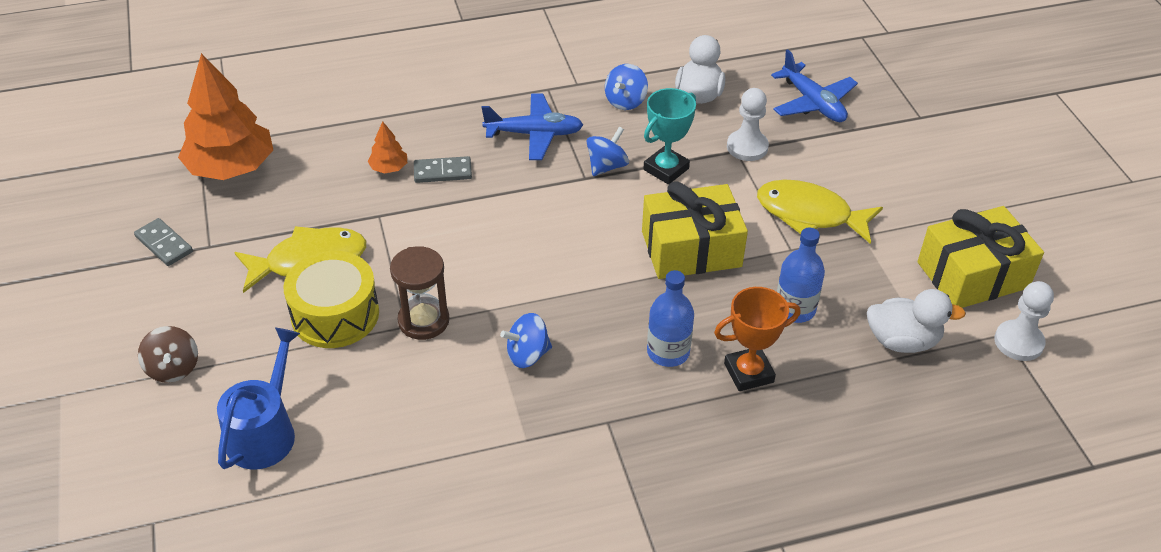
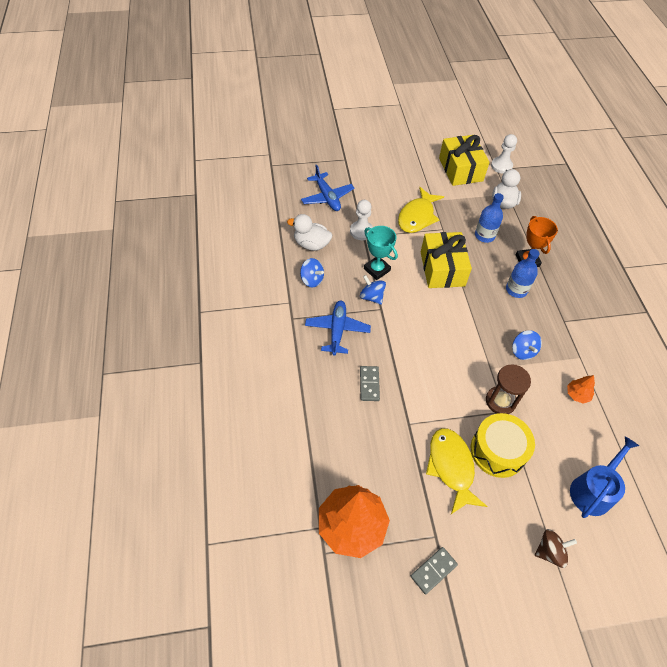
camera: 85 degrees left, 10 degrees up
(264, 432) = (593, 490): blue watering can -> blue watering can turned 105 degrees clockwise
(389, 168) = (362, 416): orange tree -> orange tree (577, 394)
(813, 103) = (327, 197): blue plane -> blue plane turned 90 degrees clockwise

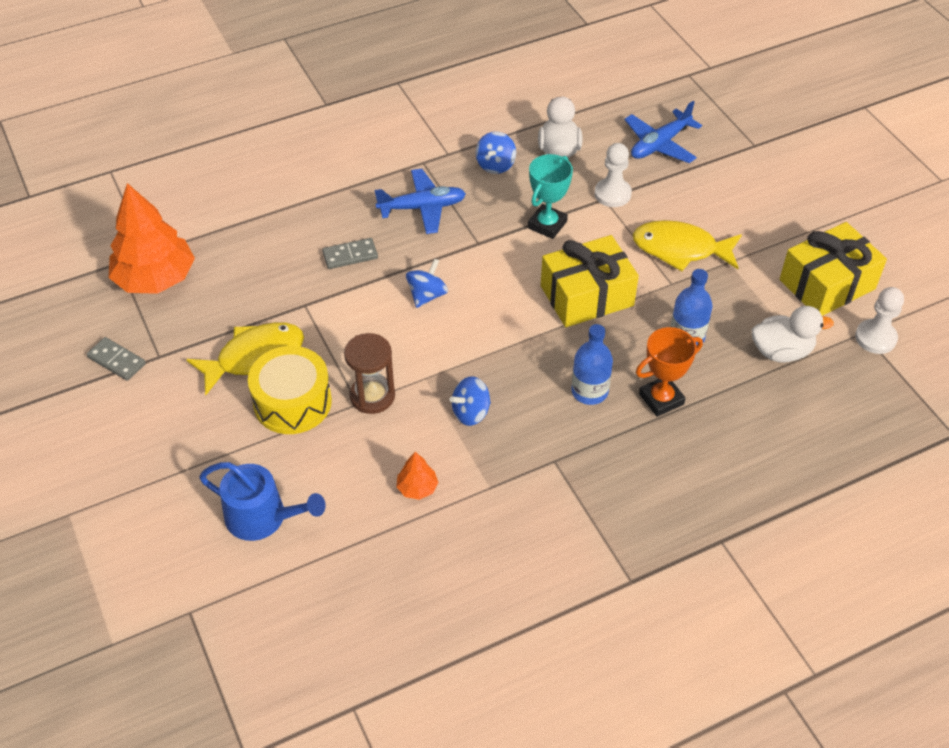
camera: 75 degrees right, 5 degrees down
(371, 297) = (494, 229): blue spinning top -> blue spinning top (427, 295)
(549, 551) = (163, 473): brown spinning top -> none

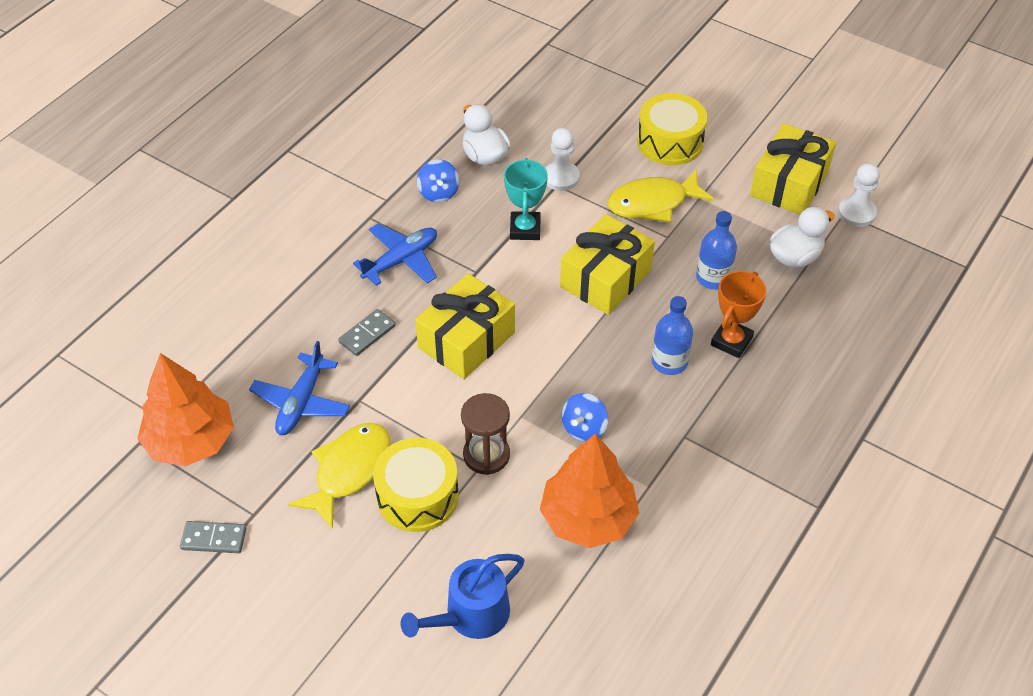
camera: 30 degrees left, 0 degrees up
(262, 517) = (471, 615): blue watering can -> blue watering can turned 150 degrees clockwise
(417, 488) = (588, 518): orange tree -> orange tree, size x2.31
(427, 295) = (466, 340): blue spinning top -> yellow gift
(660, 144) = (568, 116): blue plane -> blue plane (301, 402)
(738, 202) = (670, 142): none -> yellow drum

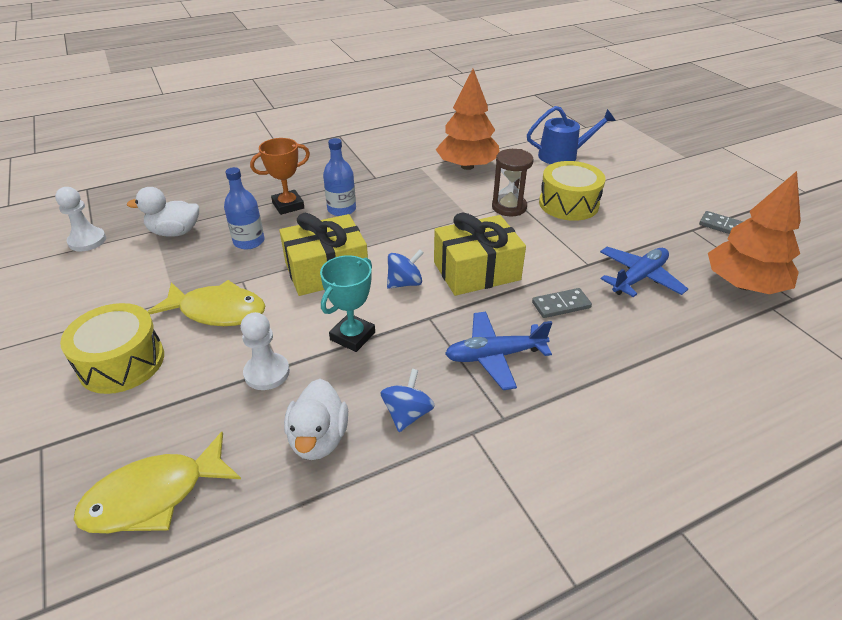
camera: 150 degrees left, 10 degrees down
(349, 471) = (613, 229): yellow fish -> yellow fish (154, 496)
(584, 428) = (433, 199): blue spinning top -> blue spinning top (405, 283)
(789, 184) = (93, 280): yellow gift -> none

